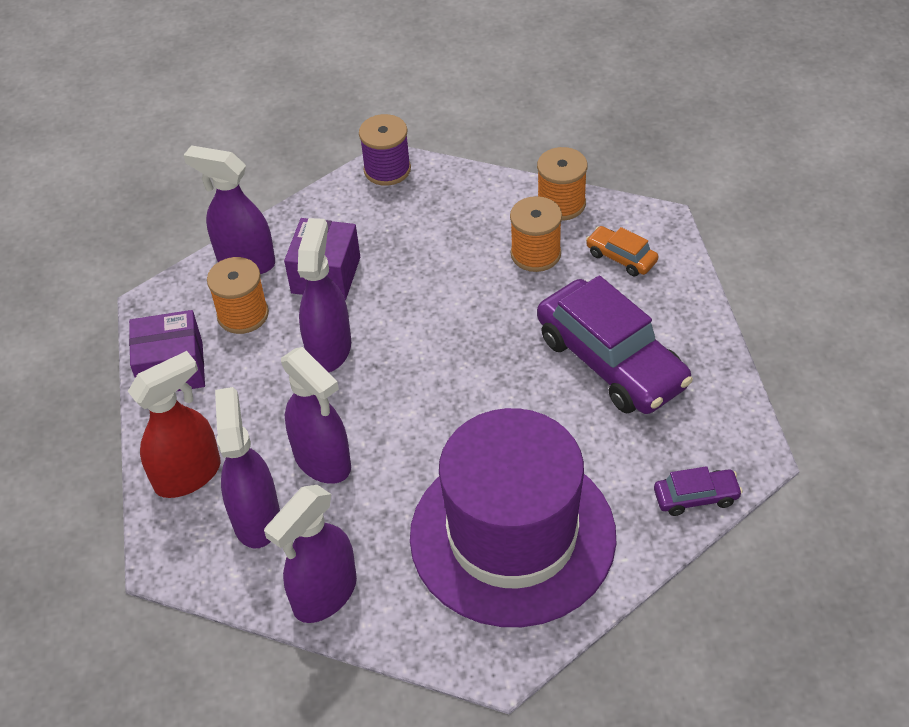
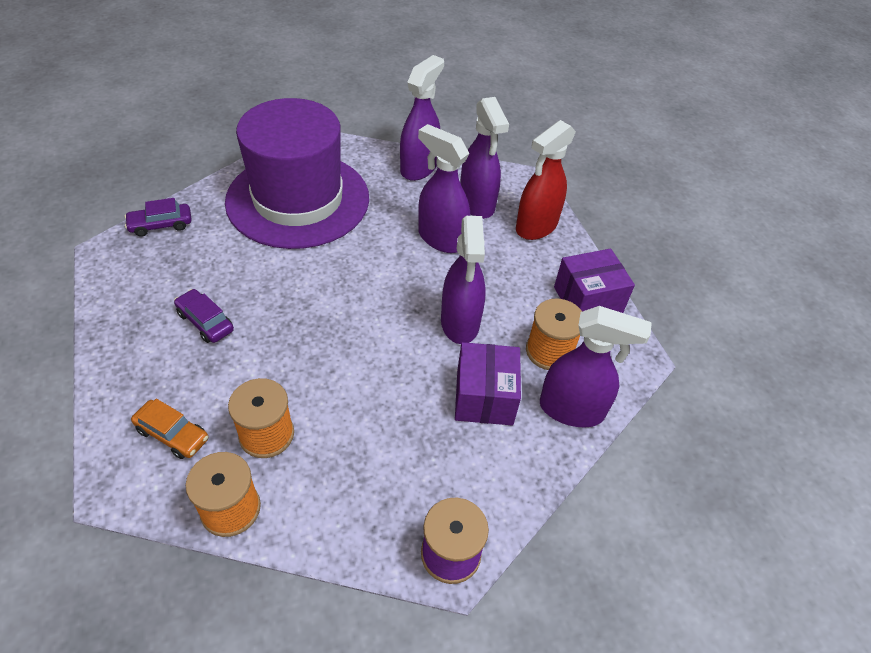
camera: 165 degrees right, 0 degrees up
(611, 361) = (205, 322): purple car -> purple car, size x0.46

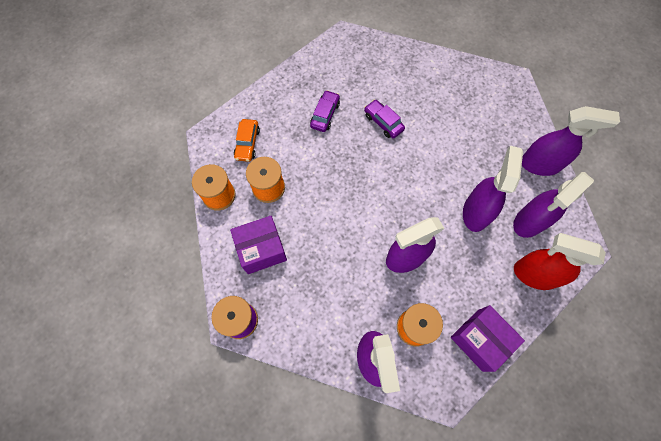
camera: 70 degrees right, 20 degrees up
(161, 225) = (381, 48): purple car -> purple car (383, 122)
(298, 199) = (453, 106): purple hat -> none
(484, 397) = (353, 297): purple box -> purple box (261, 249)

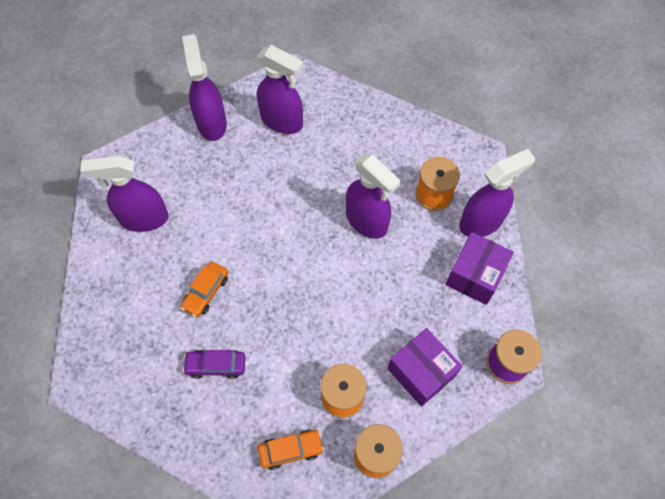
camera: 110 degrees left, 5 degrees down
(383, 122) = (206, 292): purple car -> orange car
(476, 212) = (289, 169): purple spray bottle -> purple spray bottle (143, 218)
(480, 340) = (419, 139): purple box -> purple box (475, 275)
(534, 274) = (337, 108): red spray bottle -> none

